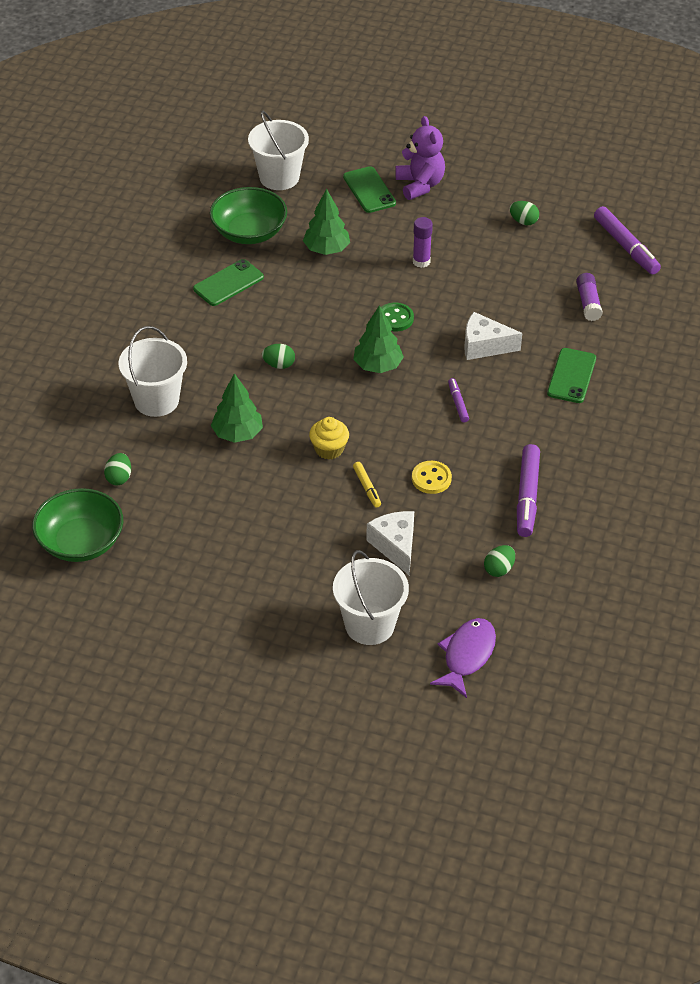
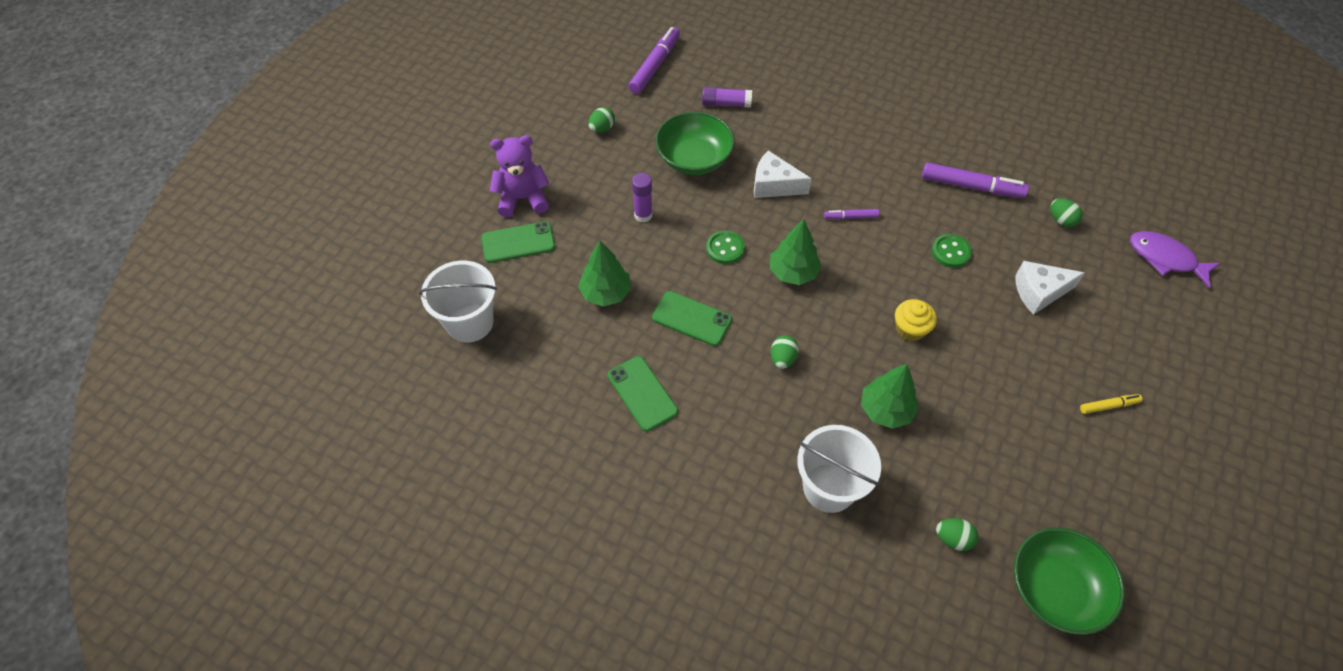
camera: 80 degrees left, 10 degrees up
(249, 232) = (558, 363): green bowl -> green bowl (694, 159)
(367, 487) = (963, 304): yellow marker -> yellow marker (1108, 406)
(369, 625) = (1140, 326): white bucket -> none
(431, 478) = (950, 252): yellow button -> green button
(484, 346) = (774, 185): white cheese -> white cheese turned 90 degrees clockwise
(571, 376) = (820, 131): green phone -> green phone (691, 318)
(626, 246) = (655, 66): purple marker -> purple marker turned 45 degrees counterclockwise

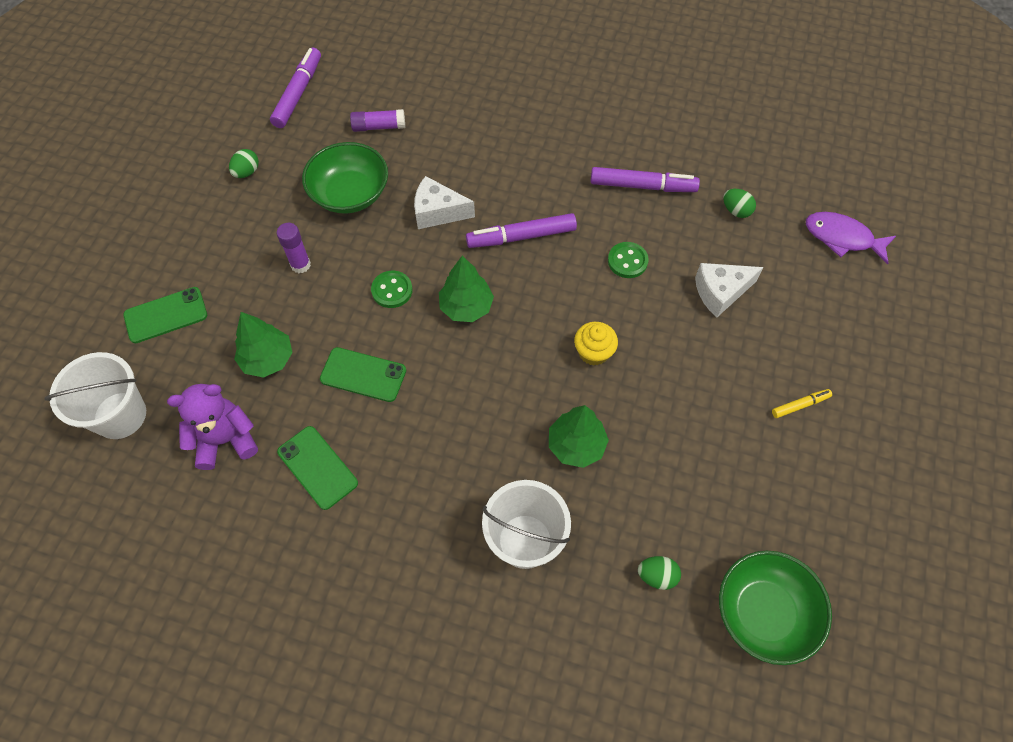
camera: 10 degrees left, 5 degrees up
(523, 199) = (167, 264): purple teddy bear -> purple teddy bear (225, 440)
(782, 359) = (464, 405): green egg -> none
(851, 217) = (521, 237): purple marker -> purple marker, size x1.92

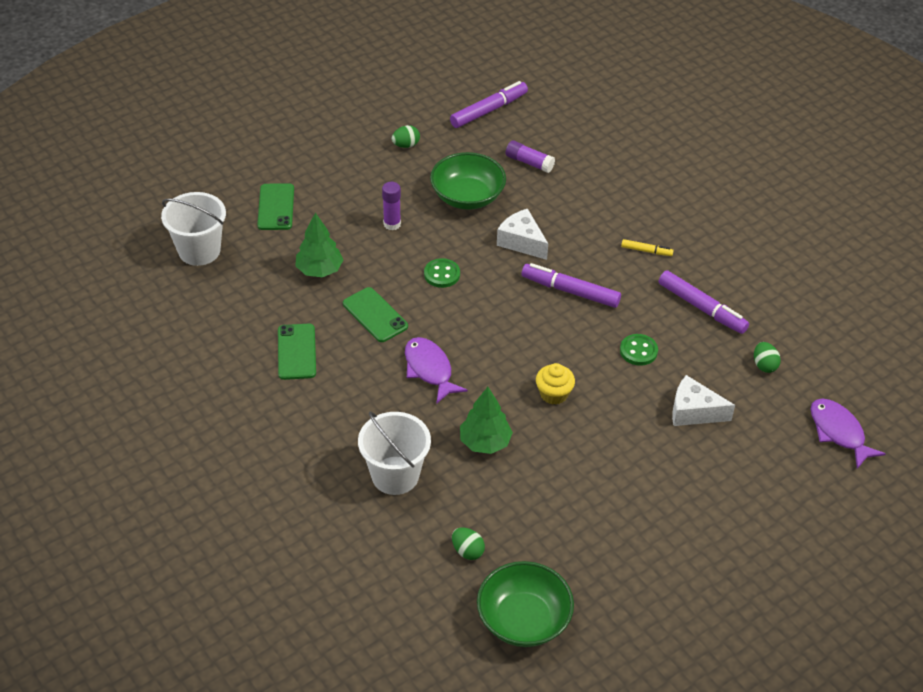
camera: 35 degrees right, 15 degrees down
(166, 315) = (276, 207): green phone -> green phone turned 75 degrees clockwise
(225, 440) = (252, 302): purple teddy bear -> none
(463, 401) = (429, 369): none -> purple fish
(466, 307) = (486, 314): green tree -> none
(800, 405) = (682, 518): yellow marker -> yellow marker (646, 251)

